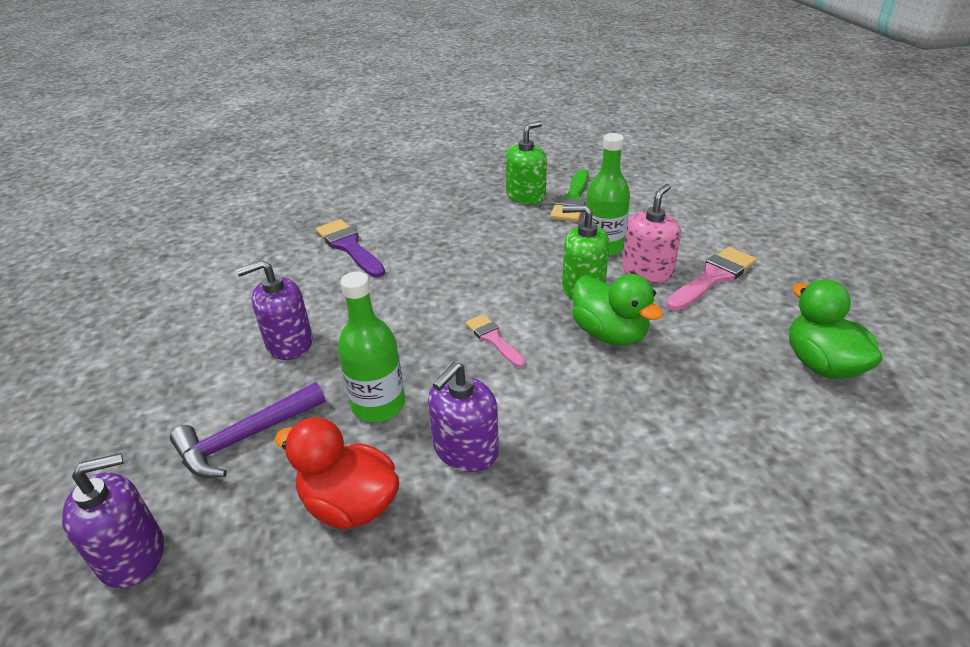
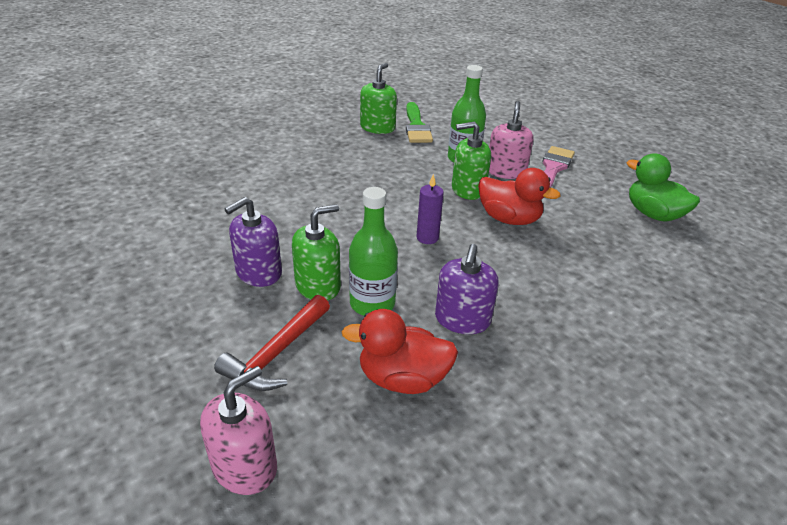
camera: 25 degrees left, 0 degrees up
(132, 555) = (245, 466): purple soap dispenser -> pink soap dispenser
(245, 438) = (277, 353): purple hammer -> red hammer
(337, 371) = (318, 285): none -> green soap dispenser
(349, 247) = (254, 187): purple brush -> none
(493, 339) = (427, 238): pink brush -> purple candle
(609, 334) = (509, 219): green duck -> red duck

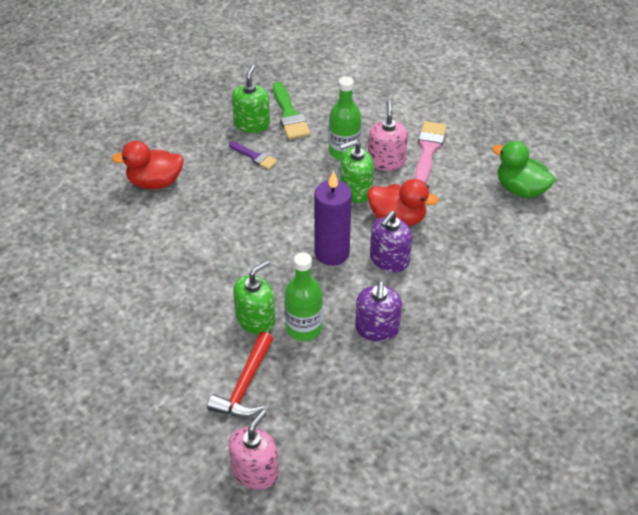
camera: 10 degrees left, 10 degrees up
(258, 272) = (202, 316): purple soap dispenser -> purple soap dispenser (389, 260)
(371, 150) = (255, 156): none -> purple brush
(402, 378) = (343, 387): red duck -> red duck (155, 182)
(427, 238) = (332, 253): purple candle -> purple candle, size x1.78

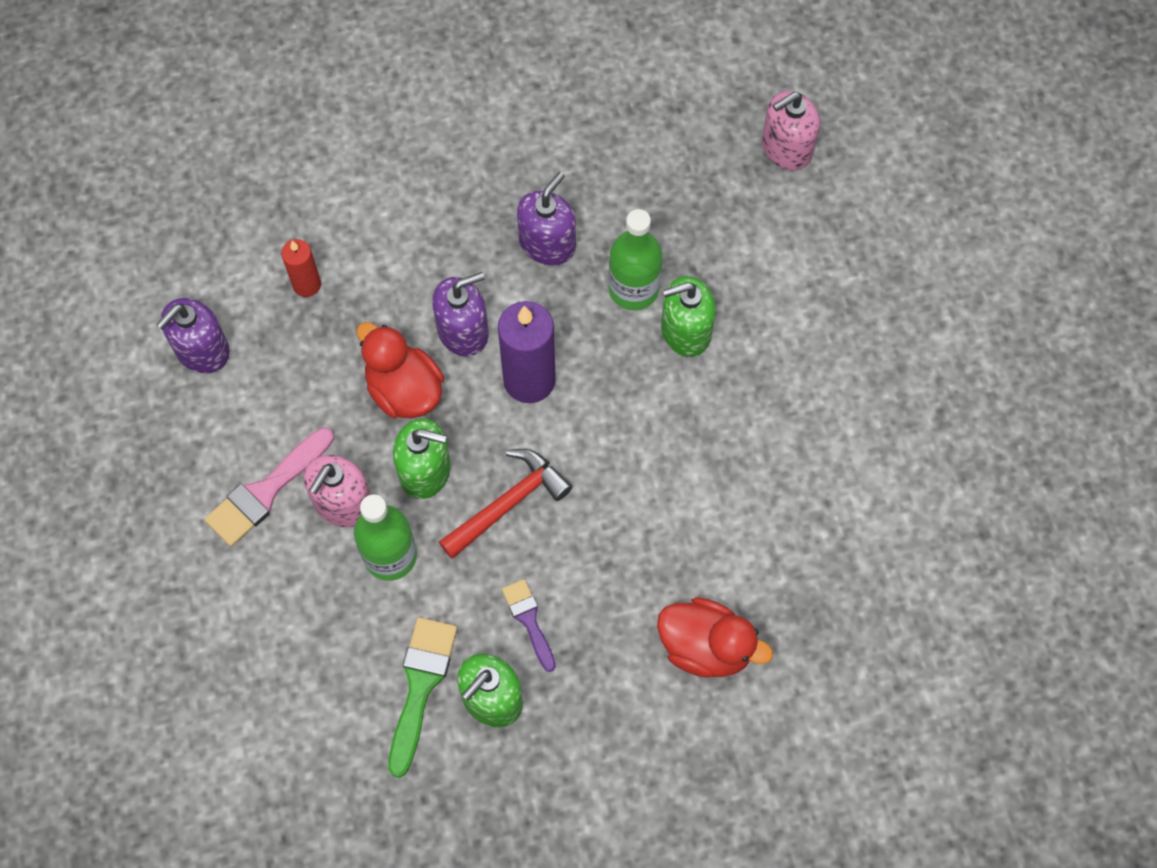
camera: 150 degrees left, 20 degrees up
(245, 385) = (745, 250): red hammer -> red hammer (508, 504)
(497, 242) = (307, 284): none -> red candle
(520, 189) = (202, 350): green duck -> purple soap dispenser

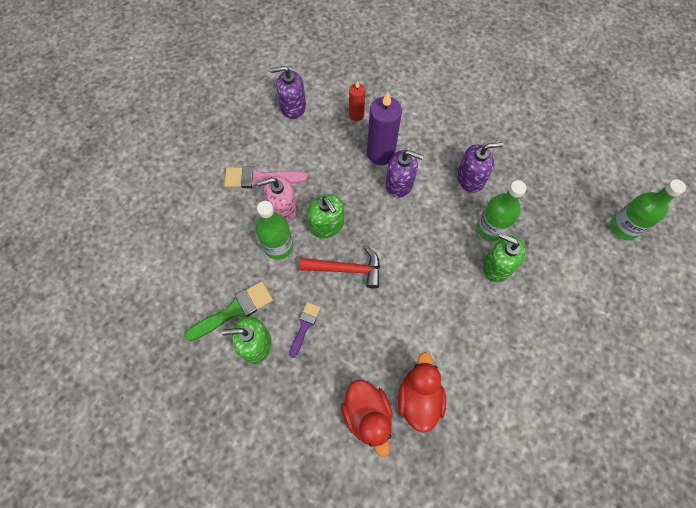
camera: 45 degrees right, 0 degrees up
(404, 390) = (352, 186): red duck -> red duck (419, 398)
(529, 380) = (407, 227): purple candle -> purple candle (380, 153)
(786, 148) = (623, 227): pink soap dispenser -> green bottle

